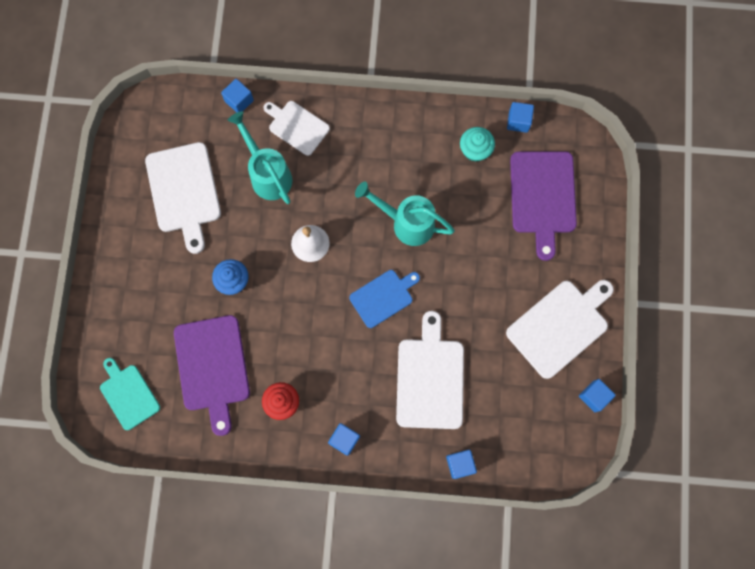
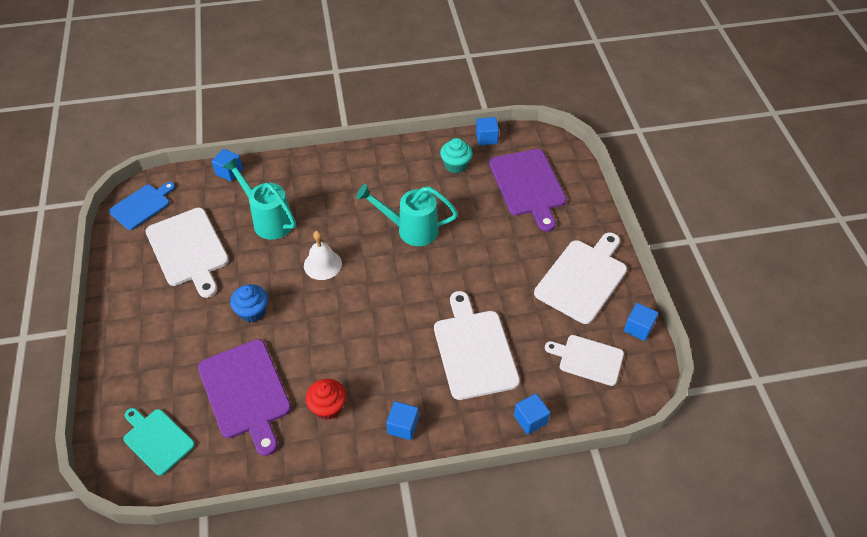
camera: 15 degrees left, 25 degrees down
(297, 126) = (288, 180): white cutting board -> white cutting board (588, 359)
(383, 297) = (406, 292): blue cutting board -> blue cutting board (142, 205)

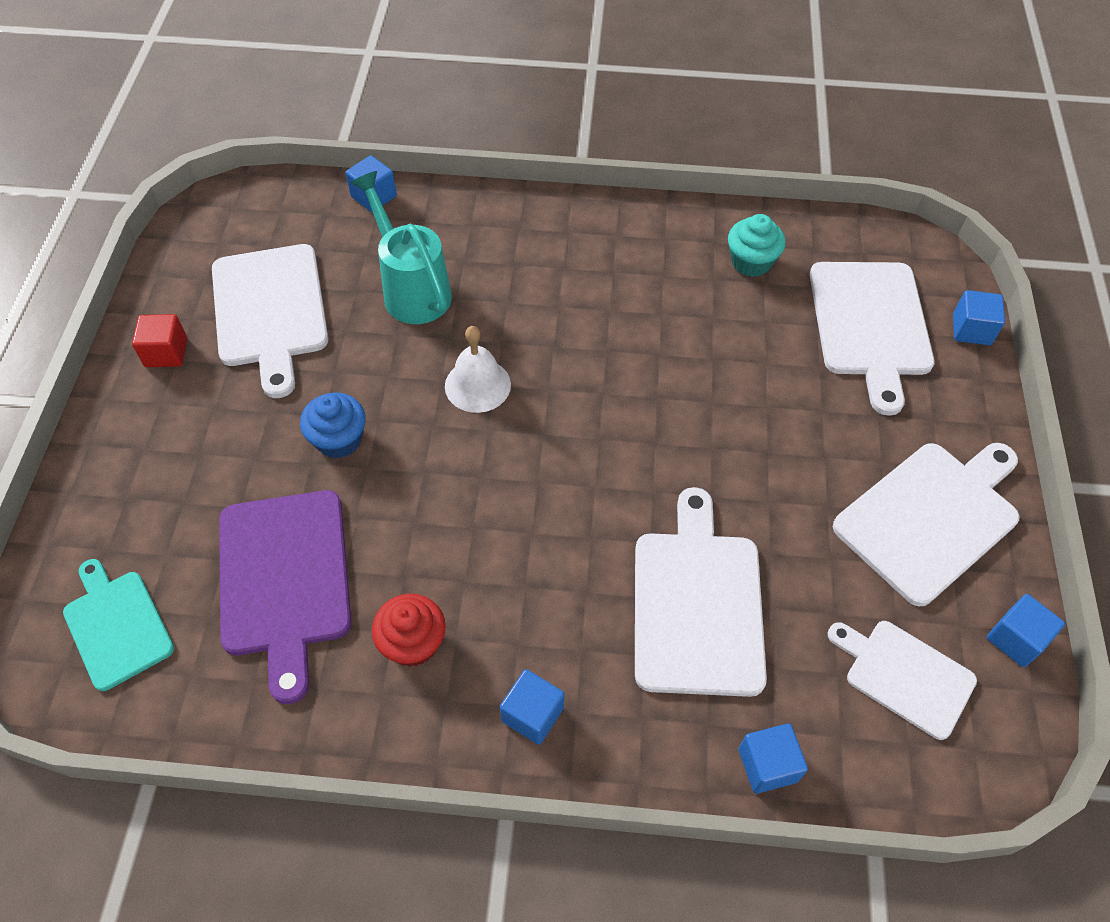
camera: 15 degrees right, 5 degrees up
(134, 286) = (166, 352): none -> red cube
(142, 205) = (222, 223): blue cutting board -> none
(411, 230) = (644, 358): turquoise watering can -> none
(486, 138) = (816, 227): blue cube -> blue cube (971, 330)
(528, 185) = (870, 325): purple cutting board -> white cutting board

